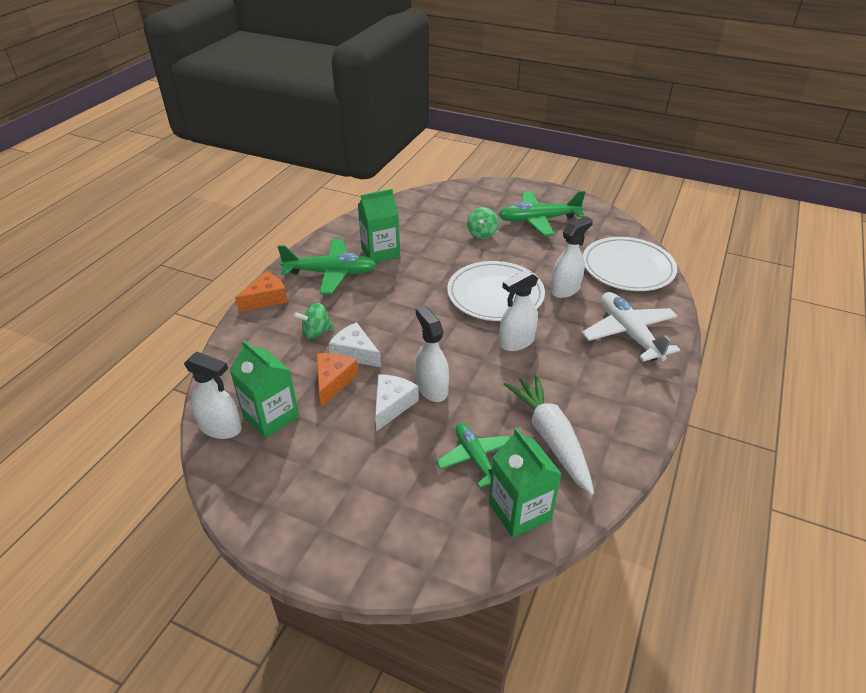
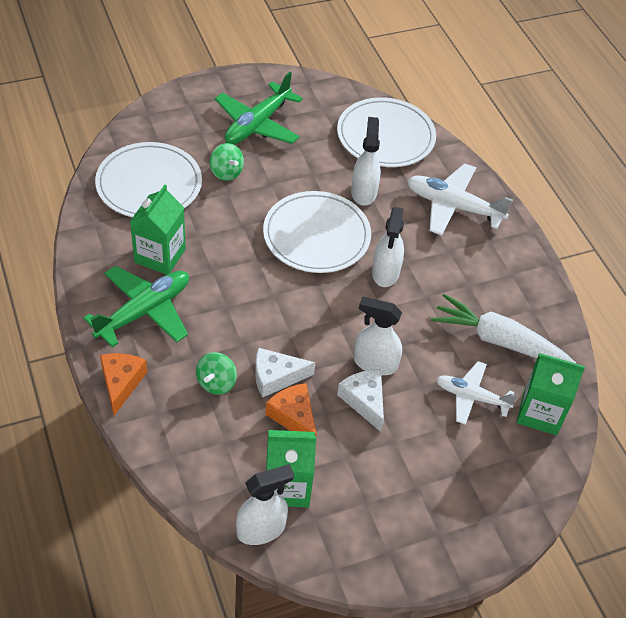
camera: 50 degrees left, 10 degrees up
(425, 217) = (149, 184): none -> white plate
(475, 458) = (471, 397): green plane -> white plane

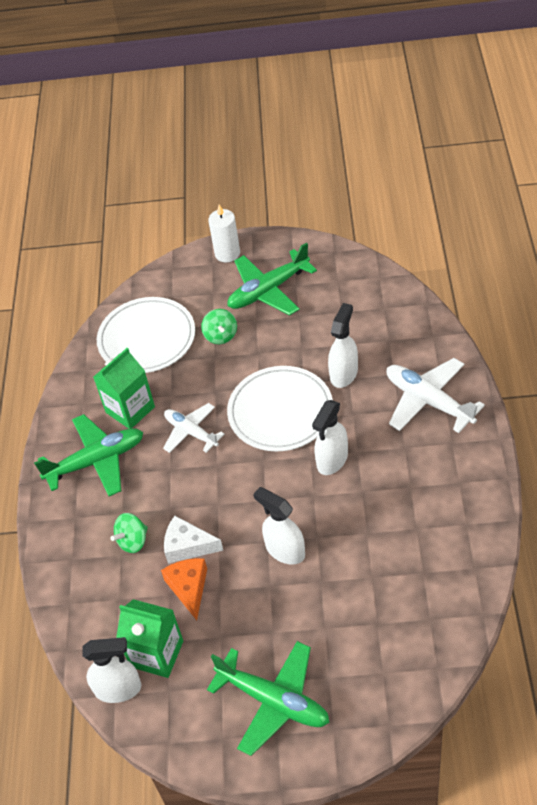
camera: 30 degrees right, 0 degrees up
(121, 383) = (52, 525): orange cheese -> none
(200, 94) = (227, 253): none -> white candle
(364, 401) = (260, 586): white cheese -> none
(385, 136) = (389, 318): white plate -> none
(422, 505) = (274, 701): none -> green plane
(471, 397) = (365, 603): white plane -> white plane (191, 432)
(499, 340) = (417, 550): white carrot -> none
(540, 413) = (429, 633): green carton -> none

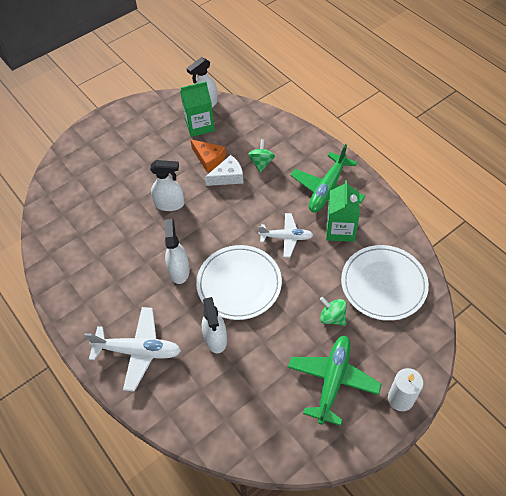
camera: 140 degrees right, 5 degrees up
(274, 701) = (124, 138): green plane -> none

